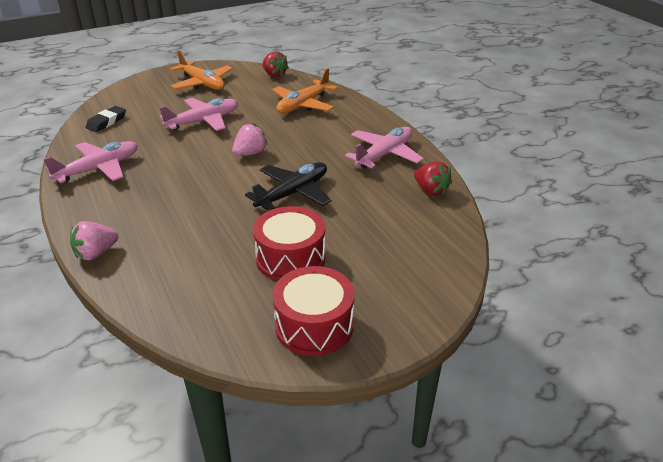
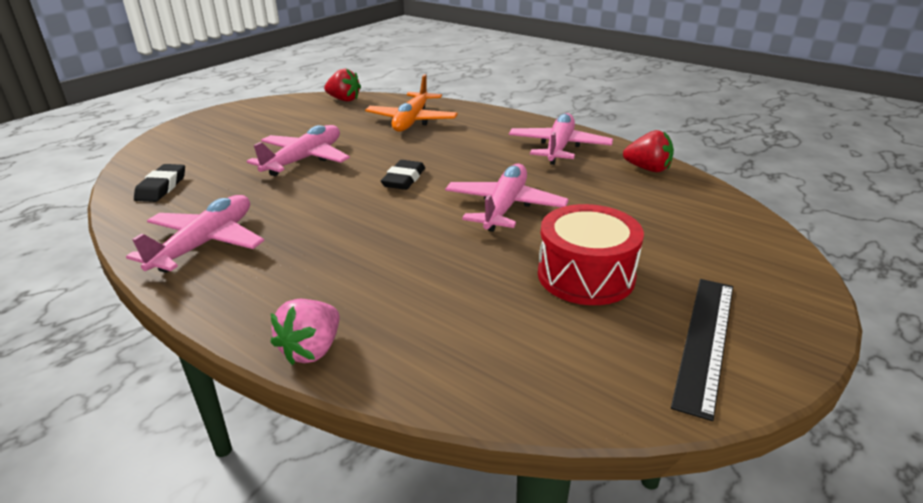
camera: 25 degrees left, 5 degrees down
(202, 83) = (259, 123): orange plane -> none
(250, 153) = (403, 179): pink strawberry -> black eraser
(293, 193) = (505, 207): black plane -> pink plane
(314, 325) = (705, 341): red drum -> black ruler

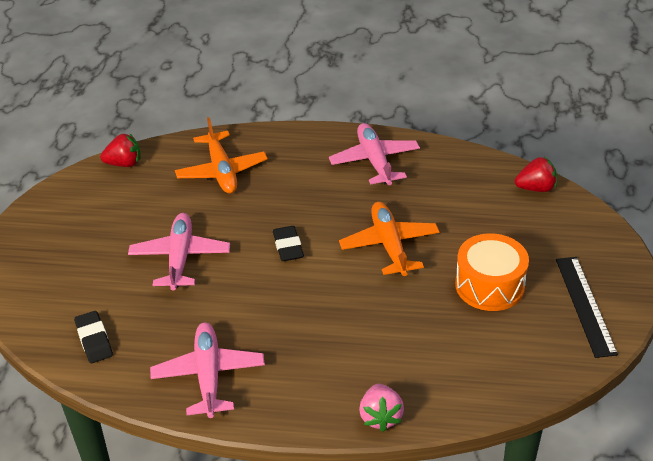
camera: 30 degrees left, 10 degrees up
(505, 207) = (389, 245): pink plane -> orange plane
(586, 275) = (489, 285): red drum -> orange drum
(647, 169) = (457, 162): red strawberry -> red strawberry (536, 188)

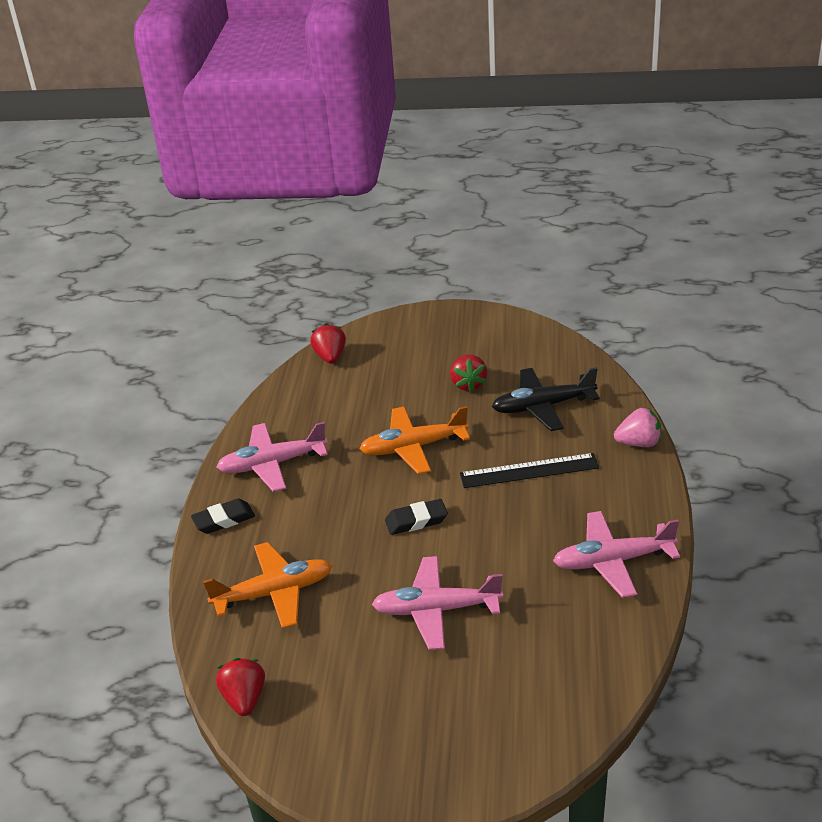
camera: 90 degrees left, 5 degrees down
(94, 340) = (578, 666): black eraser -> black eraser (224, 520)
(449, 342) = (542, 406): none -> black plane
(489, 285) = (468, 384): orange drum -> red strawberry
(585, 305) = (489, 334): black ruler -> black ruler (529, 471)

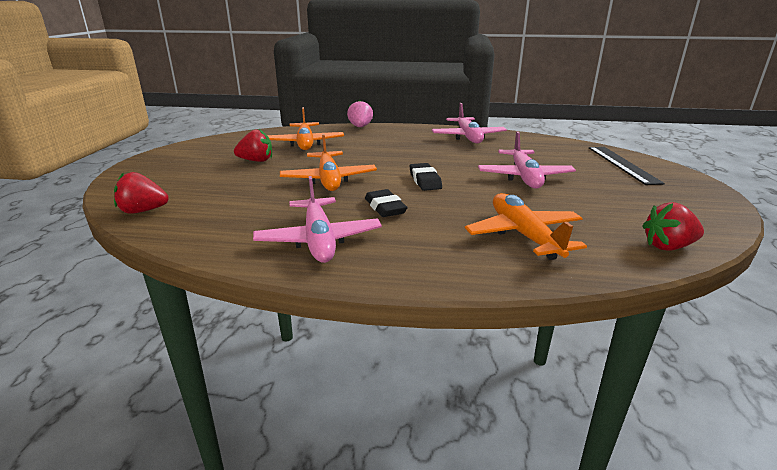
camera: 90 degrees left, 10 degrees down
(224, 520) = (410, 267): black eraser -> black eraser (385, 207)
(529, 471) = (376, 149): black ruler -> black ruler (622, 164)
(542, 406) = (305, 143): black plane -> orange plane

